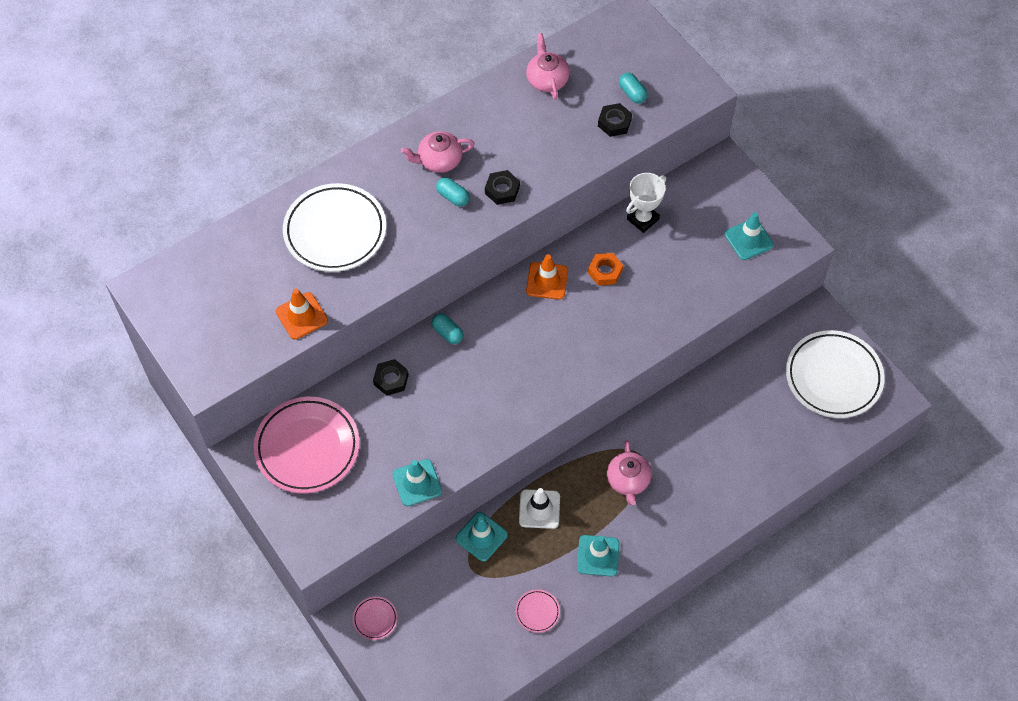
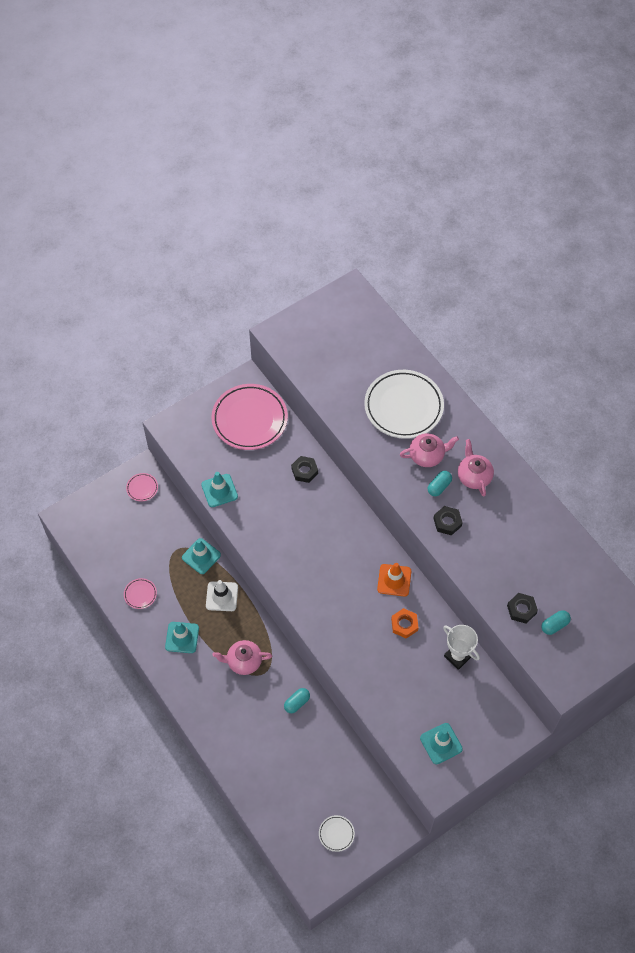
camera: 90 degrees right, 0 degrees up
(301, 316) = (329, 389): orange traffic cone -> none
(447, 333) = (345, 508): turquoise capsule -> turquoise capsule (297, 703)
(547, 79) = (563, 557): pink teapot -> pink teapot (427, 455)
(833, 377) = (336, 834): white plate -> white plate, size x0.42

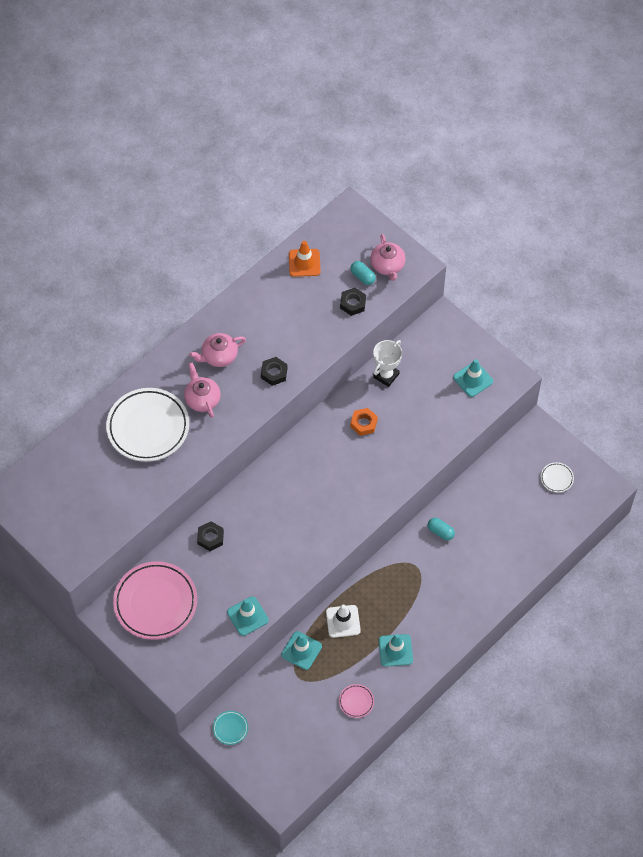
camera: 100 degrees left, 0 degrees up
(142, 488) = (230, 728): pink plate -> turquoise plate
(243, 661) = (408, 587): pink teapot -> pink teapot (387, 265)
(394, 580) = (319, 438): orange traffic cone -> orange traffic cone (304, 263)
(439, 487) = (236, 384): turquoise capsule -> none

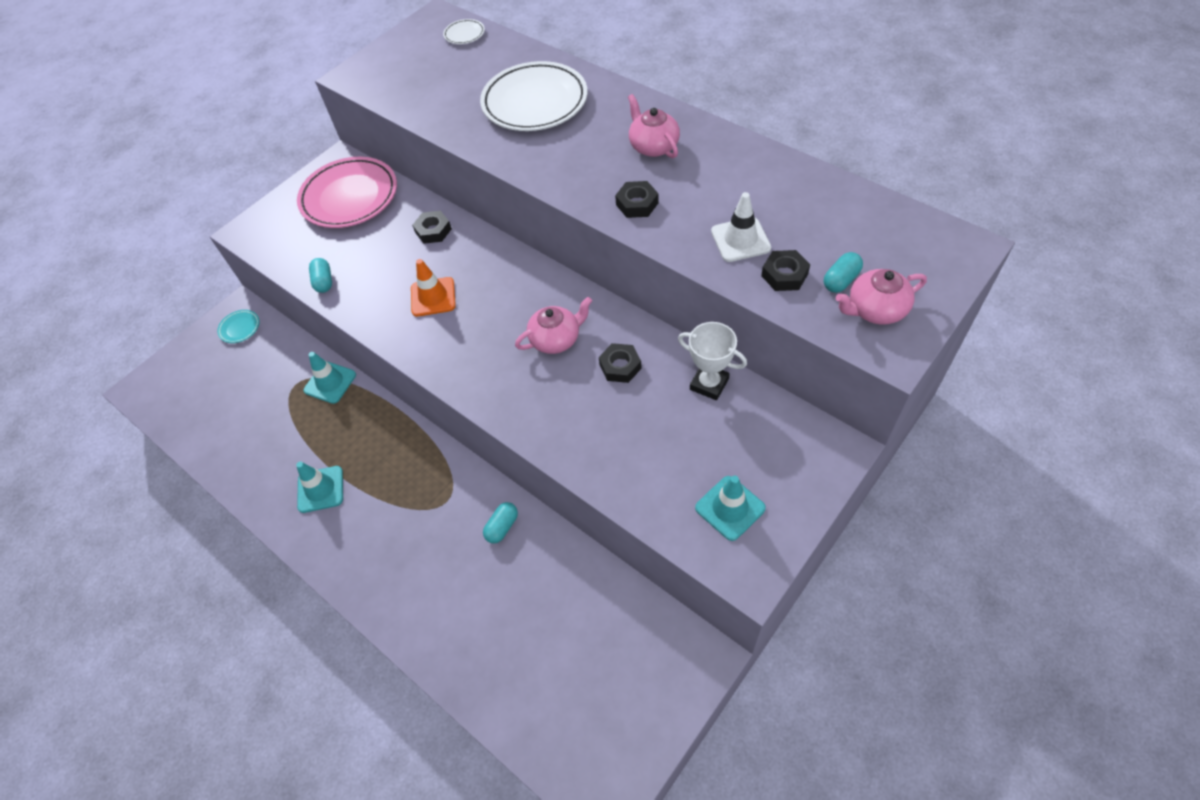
camera: 90 degrees right, 5 degrees down
(202, 399) = (583, 141): pink teapot -> pink teapot (556, 339)
(247, 616) = (324, 281): turquoise traffic cone -> turquoise capsule
(304, 263) = (840, 208): orange traffic cone -> orange traffic cone (433, 297)
(343, 621) = (367, 422): white traffic cone -> white traffic cone (740, 240)
(356, 702) = (253, 451): pink plate -> none
(363, 423) = (620, 366): orange nut -> black nut
(556, 478) = (612, 701): white plate -> white plate (464, 34)

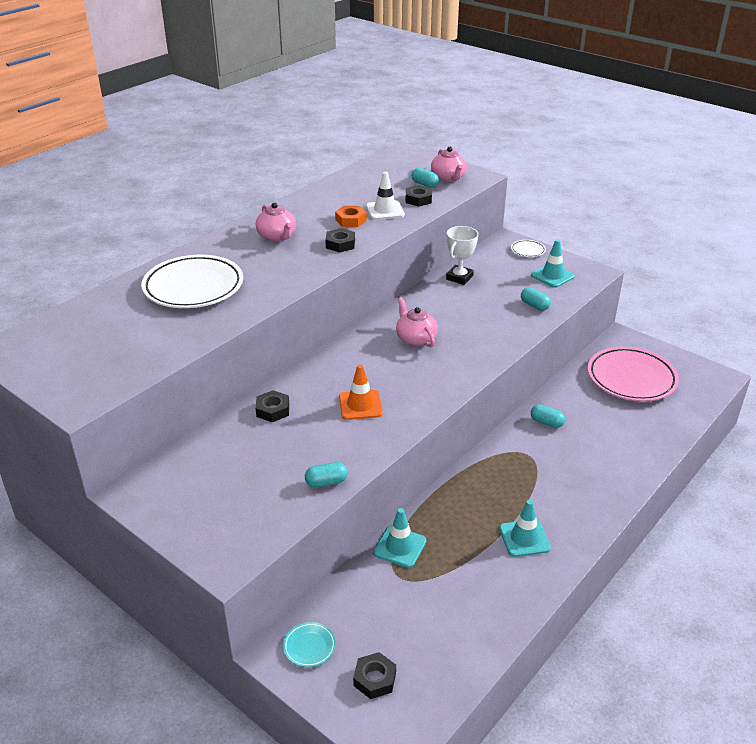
camera: 95 degrees left, 20 degrees down
(350, 197) = (199, 476): pink plate -> pink plate (631, 378)
(464, 34) = (52, 329): white plate -> white plate (528, 250)
(620, 366) = (443, 311): black nut -> black nut (375, 679)
(639, 476) = (534, 305): none -> turquoise capsule
(653, 146) = (277, 236): pink teapot -> pink teapot turned 90 degrees counterclockwise
(705, 207) = (350, 220): none -> orange nut

